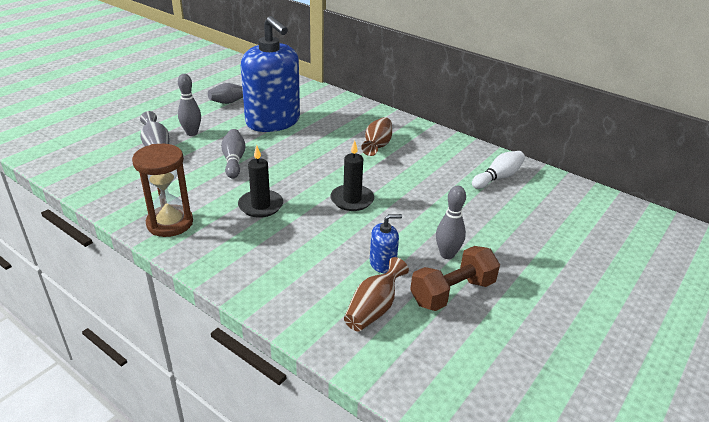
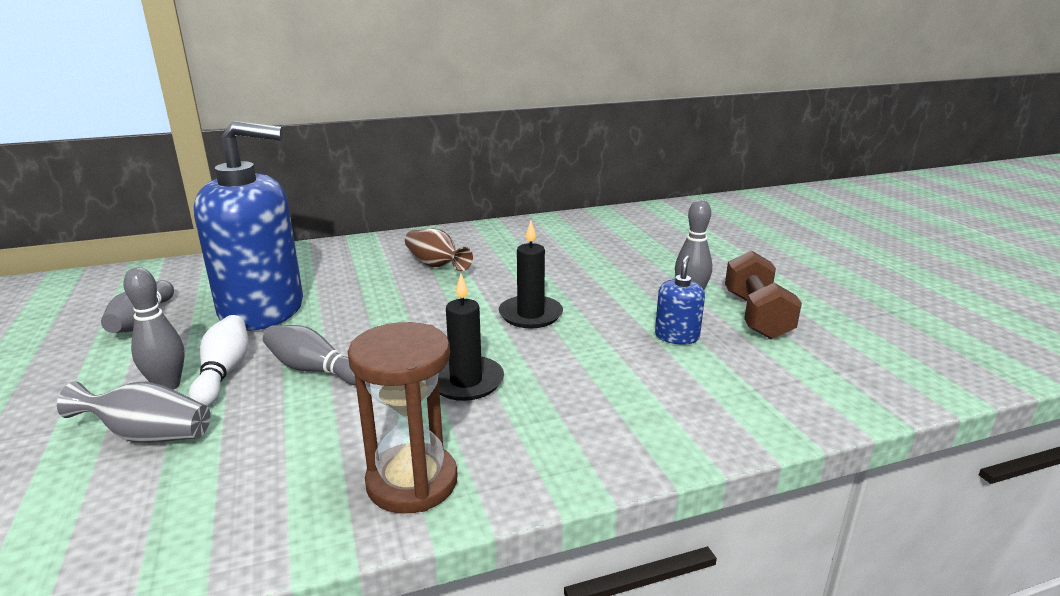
camera: 55 degrees left, 10 degrees down
(374, 309) = (757, 368): brown vase -> none
(498, 177) = (582, 232): white bowling pin -> white bowling pin (223, 373)

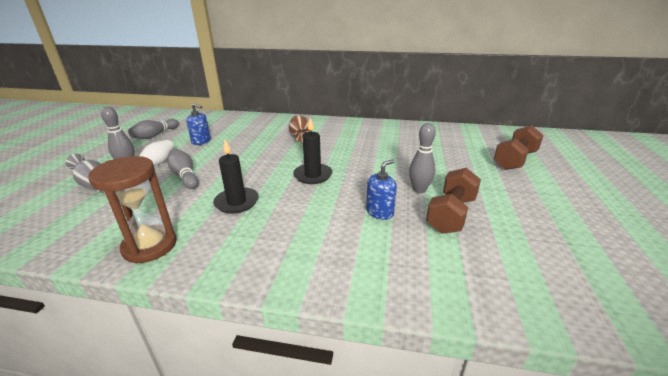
camera: 30 degrees right, 5 degrees up
(262, 310) = (201, 141): blue soap dispenser -> blue soap dispenser, size x0.41
(752, 236) = (515, 160): none -> brown dumbbell

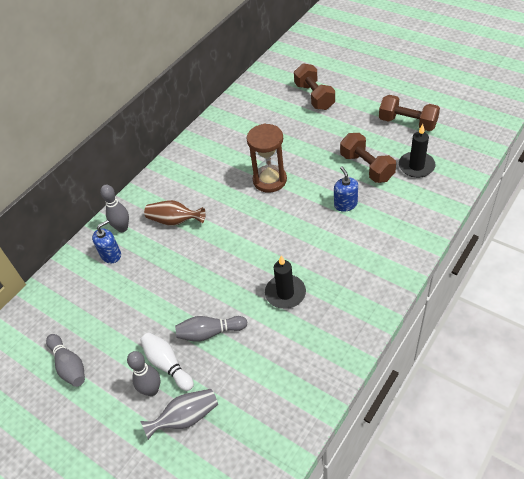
camera: 60 degrees left, 20 degrees up
(150, 246) = (324, 358): brown hourglass -> brown hourglass (270, 180)
(201, 141) = (125, 314): blue soap dispenser -> blue soap dispenser (111, 255)
(313, 175) = (267, 230): black candle -> black candle (416, 166)
(419, 190) = (327, 170): grey bowling pin -> grey bowling pin (122, 228)
(566, 230) = (407, 123): none -> brown dumbbell

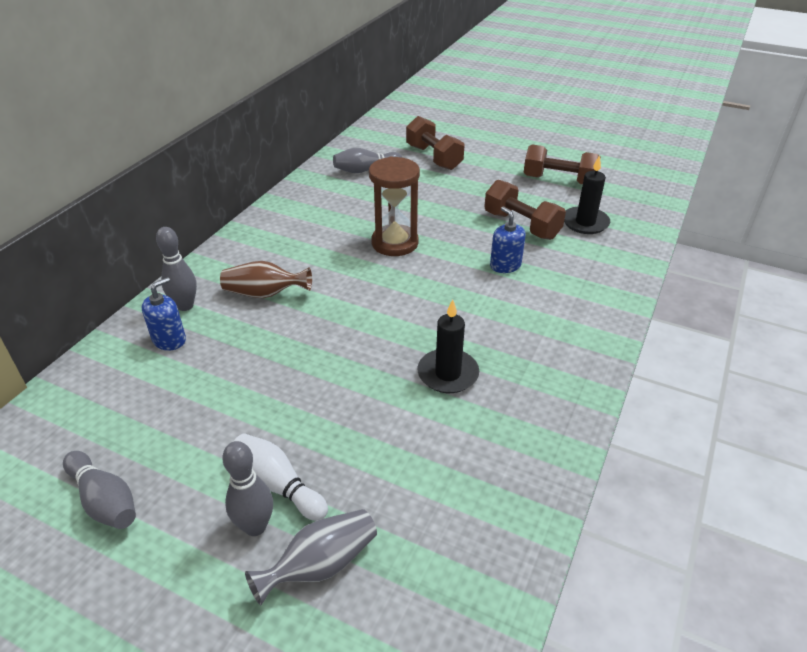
camera: 15 degrees left, 10 degrees down
(210, 333) = (341, 434): grey bowling pin -> grey bowling pin (365, 170)

